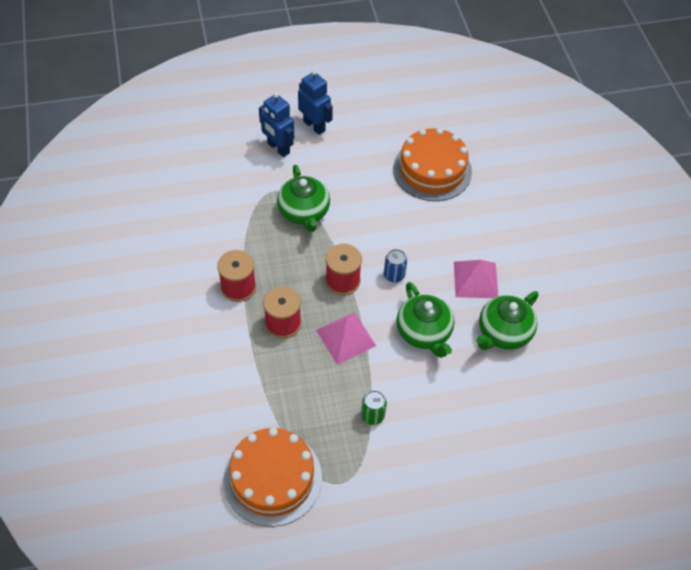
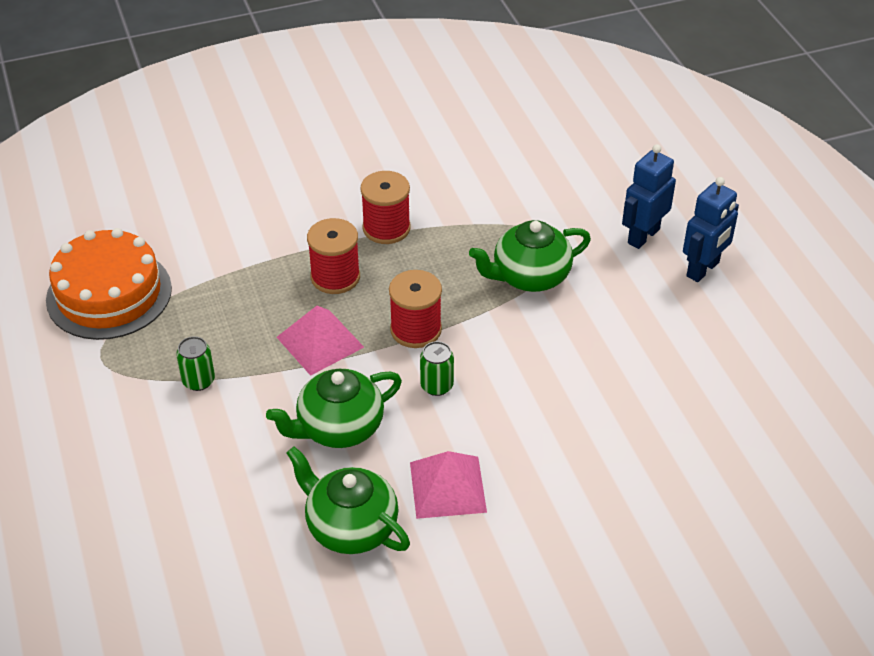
camera: 85 degrees right, 10 degrees down
(394, 275) = (436, 385): blue can -> green can
(432, 170) = (661, 418): orange cake -> none

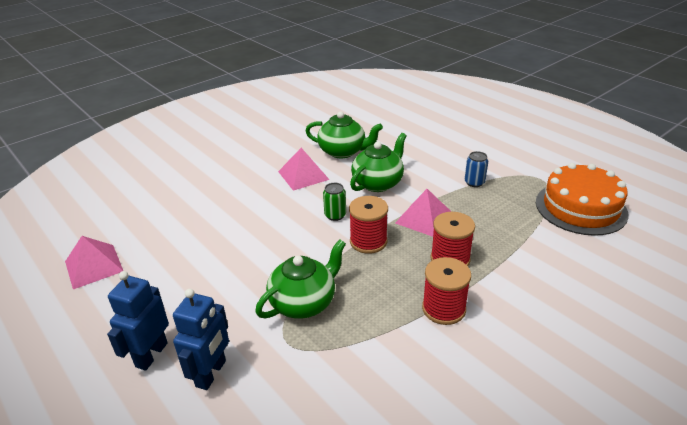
camera: 160 degrees right, 10 degrees down
(198, 381) = (474, 182): green can -> blue can
(787, 403) = (94, 266): none -> pink pyramid

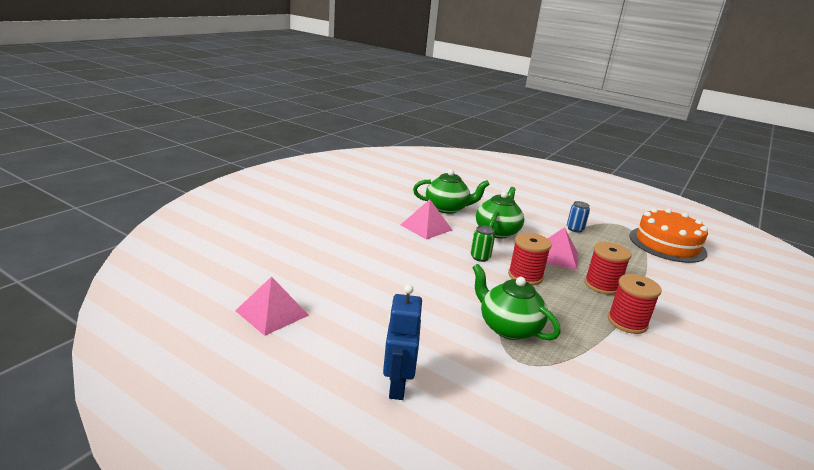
camera: 20 degrees left, 10 degrees down
(211, 373) = (470, 395): blue robot -> none
(304, 302) = (508, 327): green teapot -> green teapot turned 75 degrees counterclockwise

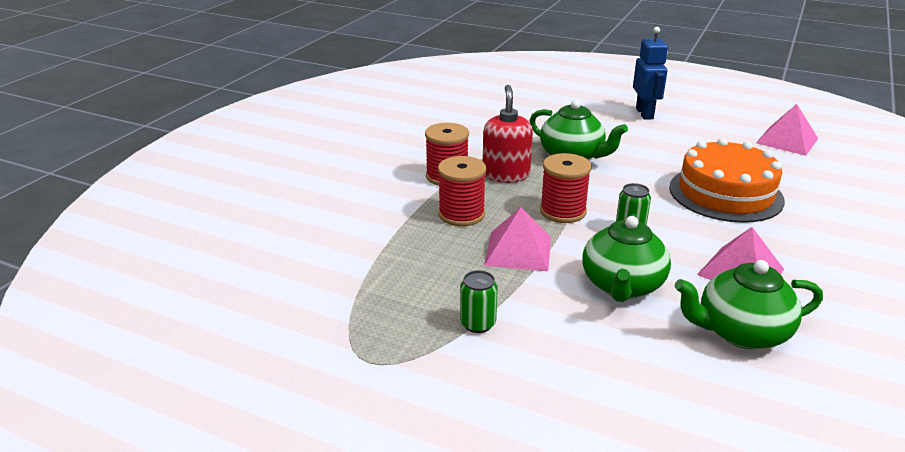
camera: 175 degrees right, 5 degrees up
(573, 316) = (506, 175): none -> red soap dispenser
(575, 229) = (478, 324): blue can -> green can
(667, 244) = (301, 317): orange cake -> orange cake (725, 193)

